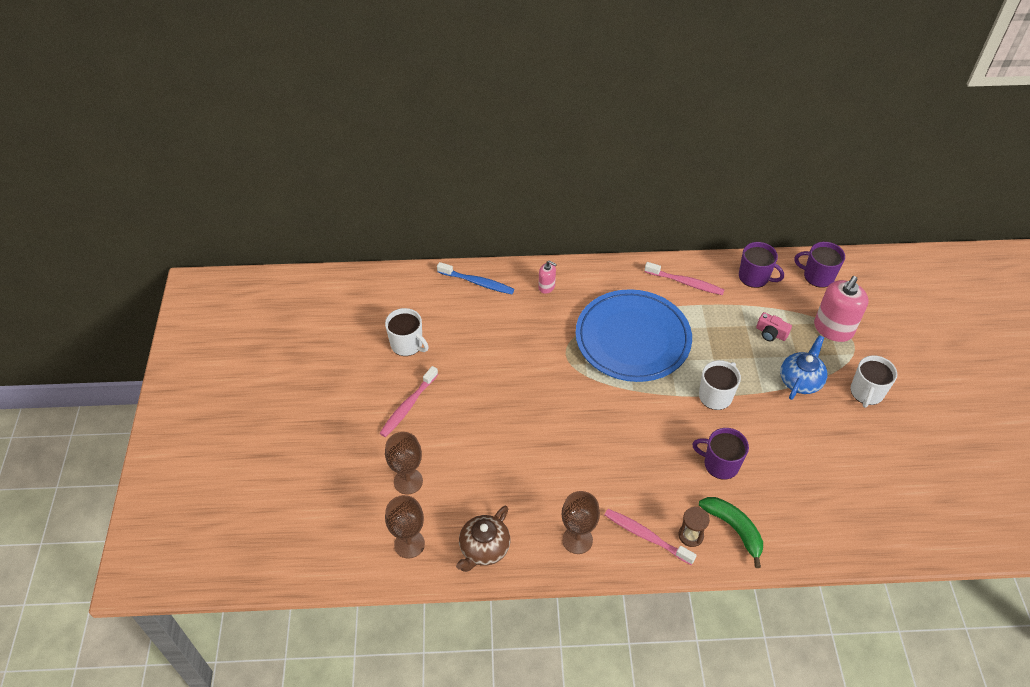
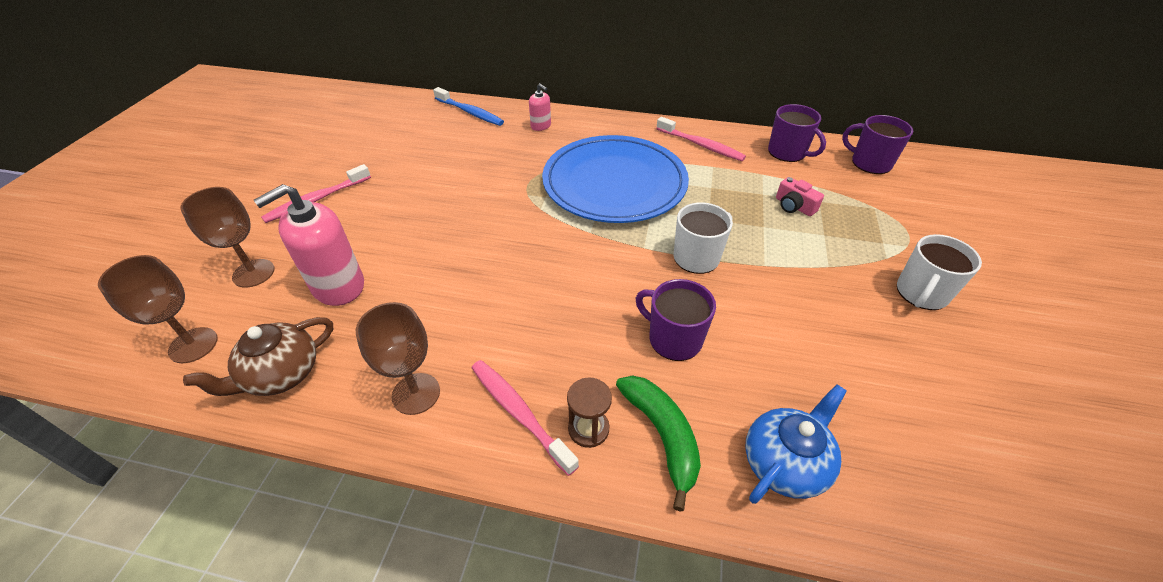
camera: 15 degrees right, 5 degrees down
(407, 344) = (360, 148): white mug -> none
(800, 380) = (823, 262): blue teapot -> blue teapot (785, 463)
(833, 329) = (881, 215): pink soap dispenser -> pink soap dispenser (338, 286)

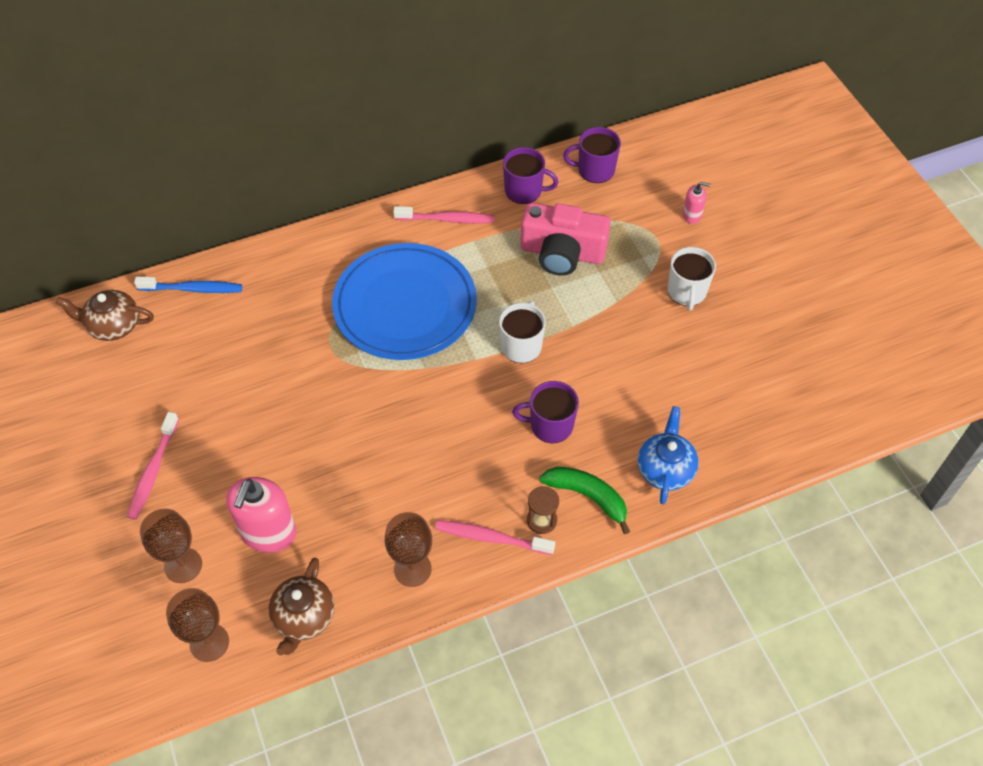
camera: 35 degrees left, 10 degrees up
(398, 111) = (113, 326): none -> brown teapot
(541, 126) = (281, 270): pink soap dispenser -> pink soap dispenser (692, 215)
(794, 206) = (562, 253): pink camera -> pink camera, size x2.21

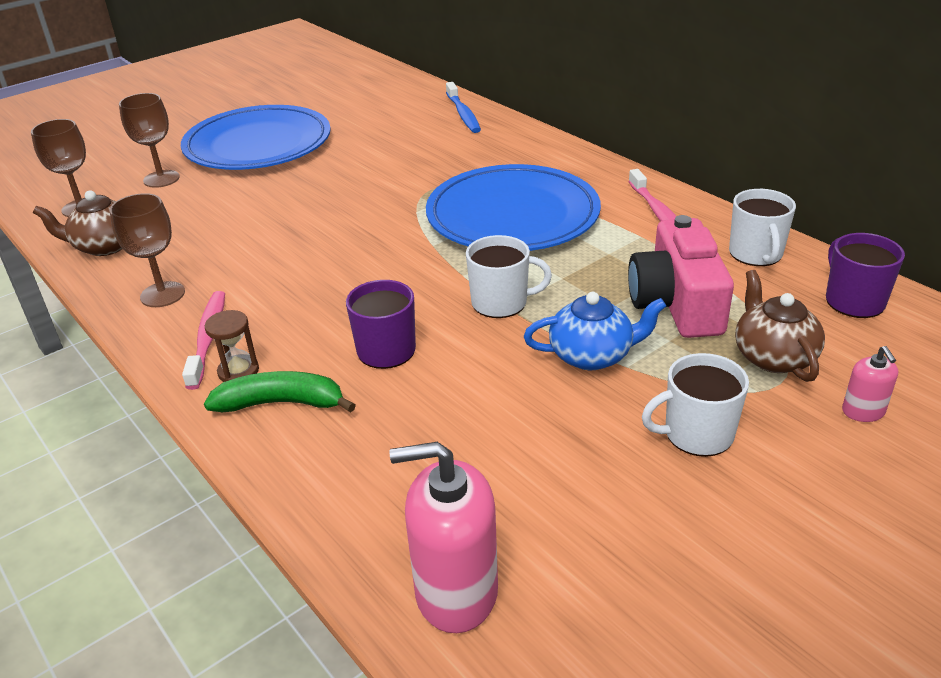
camera: 75 degrees right, 20 degrees down
(113, 326) = (403, 95): brown teapot -> brown teapot (773, 357)
(153, 470) = (258, 145): pink toothbrush -> blue plate
(268, 532) = (200, 208): pink soap dispenser -> pink soap dispenser (456, 592)
(524, 191) = (756, 254): purple mug -> white mug
(588, 497) = (281, 403): green banana -> green banana turned 105 degrees counterclockwise
(665, 469) = (346, 471): blue teapot -> blue teapot (592, 355)

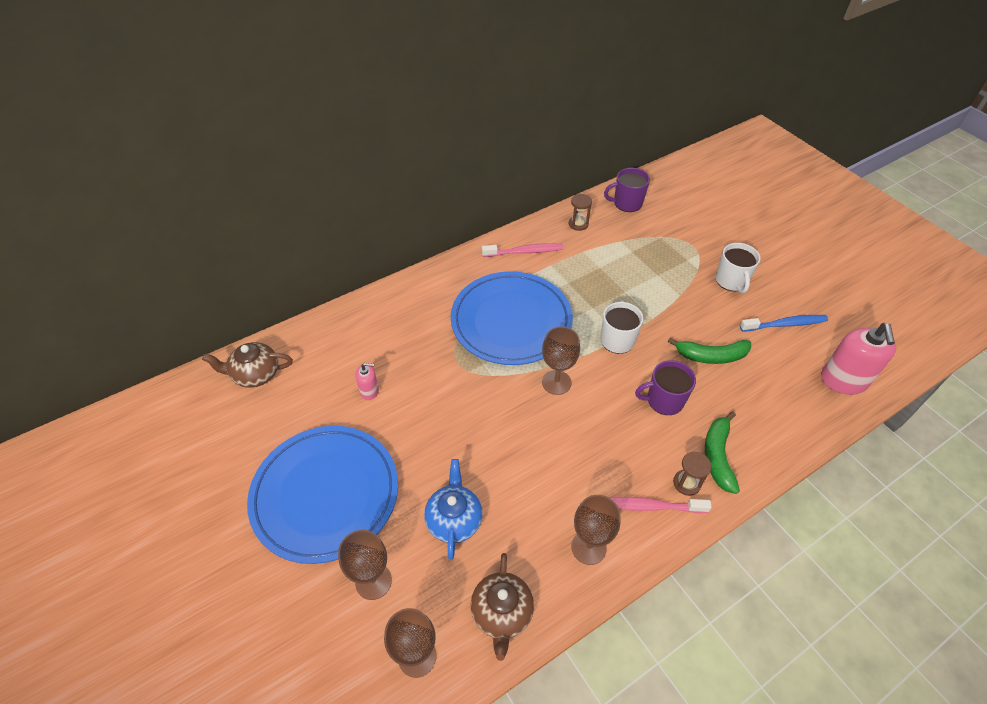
camera: 85 degrees left, 15 degrees up
(410, 257) = (556, 382): none -> brown goblet
(463, 114) = (327, 332): blue toothbrush -> blue toothbrush (784, 324)
(487, 401) = (711, 356): none -> green banana
(592, 355) = (671, 307): blue teapot -> blue teapot (454, 520)
(676, 303) = (624, 265): pink camera -> none
(756, 254) = (578, 224): white mug -> brown hourglass
(773, 357) = (672, 242): brown teapot -> brown teapot (255, 374)
(863, 411) = (712, 225): pink soap dispenser -> pink soap dispenser (369, 391)

